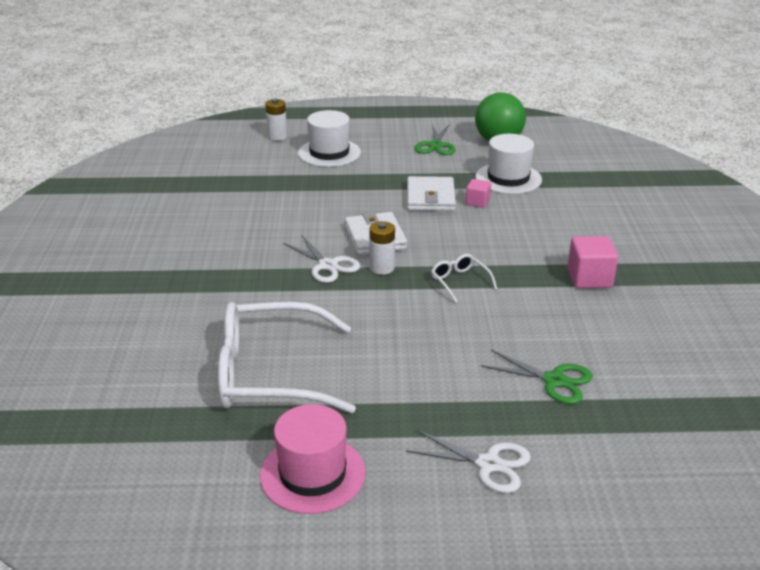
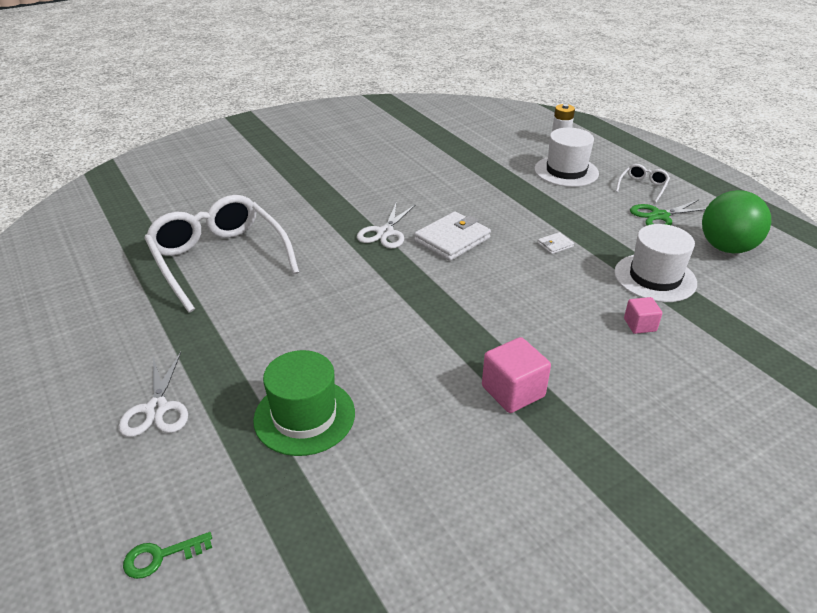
camera: 60 degrees right, 5 degrees up
(312, 474) = (109, 319): pink hat -> none
(382, 268) = (407, 259): white battery -> none
(430, 198) = (555, 245): white wallet -> white wallet, size x0.46
(459, 282) = (424, 307): white glasses -> white glasses (642, 187)
(477, 202) = (581, 273): pink cube -> pink cube (640, 325)
(554, 380) = (304, 416): green scissors -> green hat
(671, 494) = (160, 556): none -> green key

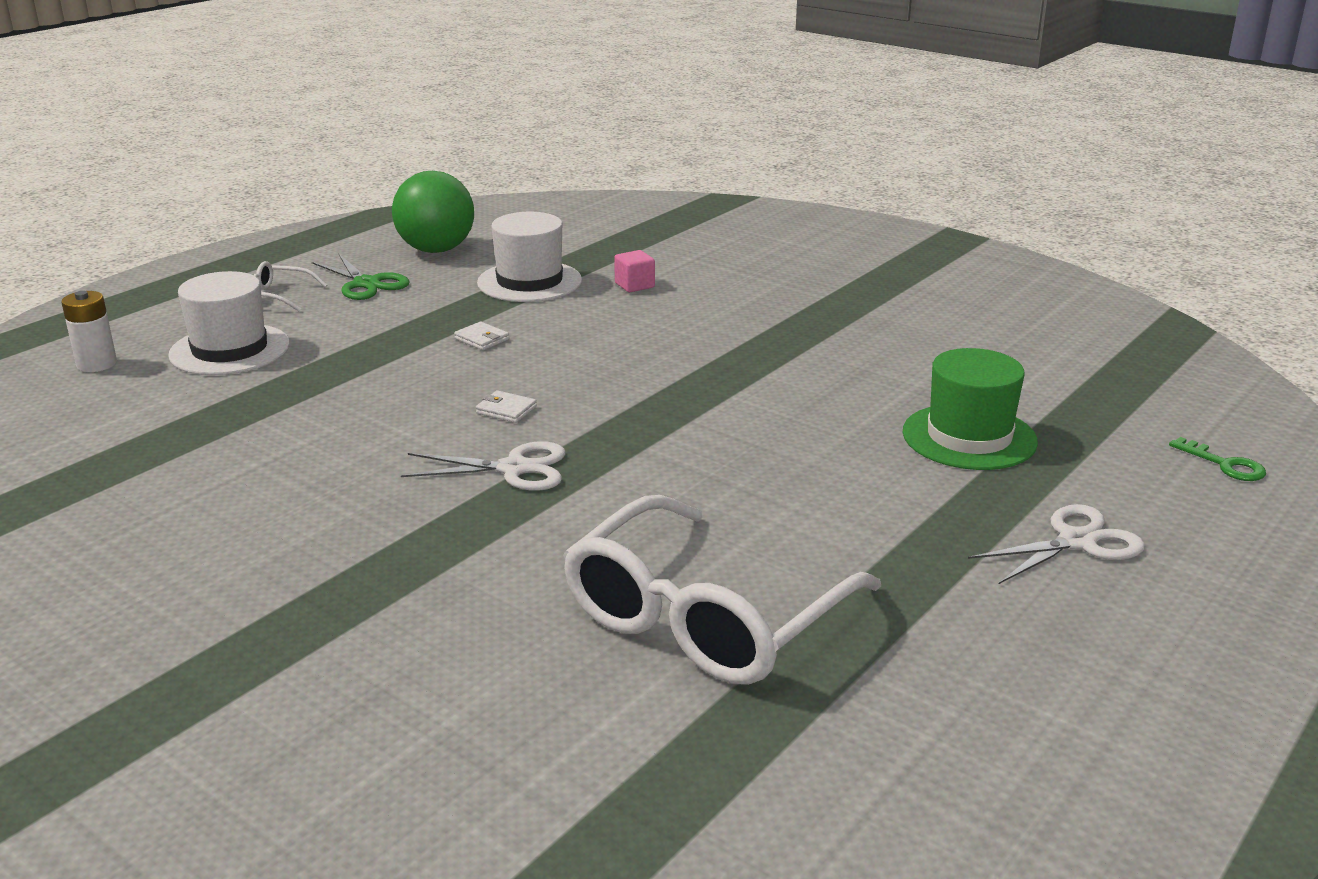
camera: 110 degrees left, 10 degrees down
(452, 239) = (506, 410): white wallet -> white wallet, size x0.46
(513, 391) = (807, 334): pink cube -> none

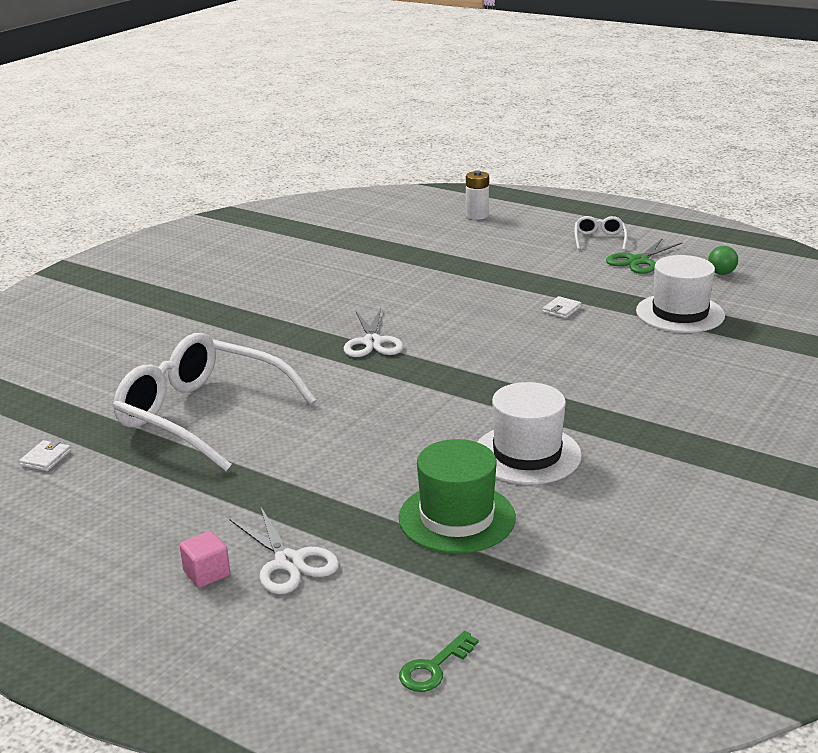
camera: 85 degrees right, 0 degrees up
(230, 350) = (510, 242): white hat -> white hat (527, 454)
(436, 250) = (721, 273): green ball -> green ball, size x0.44
(506, 410) = (452, 331): white wallet -> white wallet (46, 458)
(634, 285) = (700, 354): pink cube -> pink cube (207, 573)

